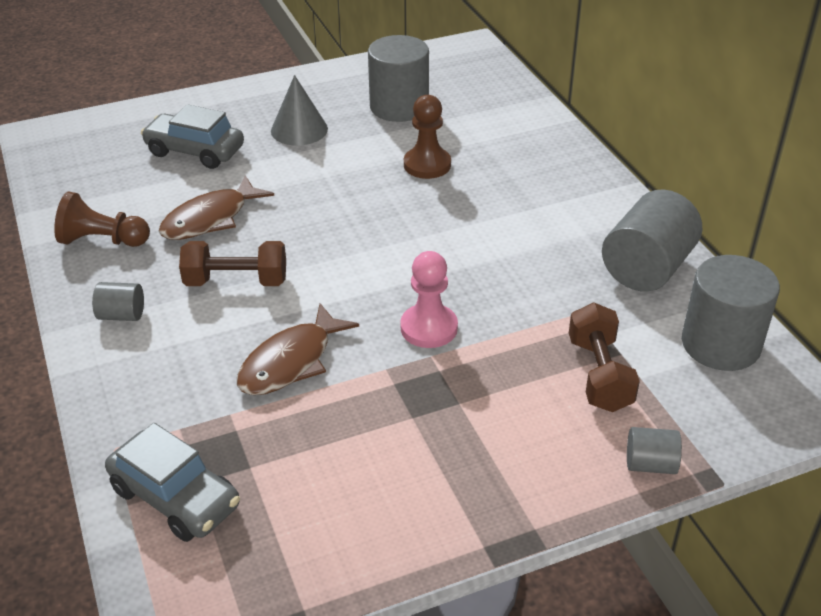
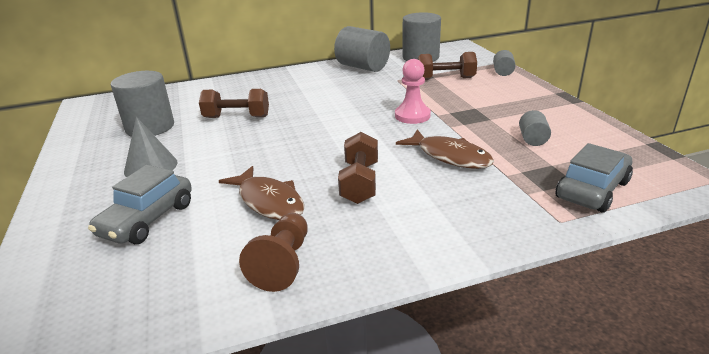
camera: 85 degrees left, 10 degrees down
(122, 315) = (401, 236): grey cylinder -> grey cylinder (532, 139)
(427, 165) = (237, 117): brown pawn -> brown dumbbell

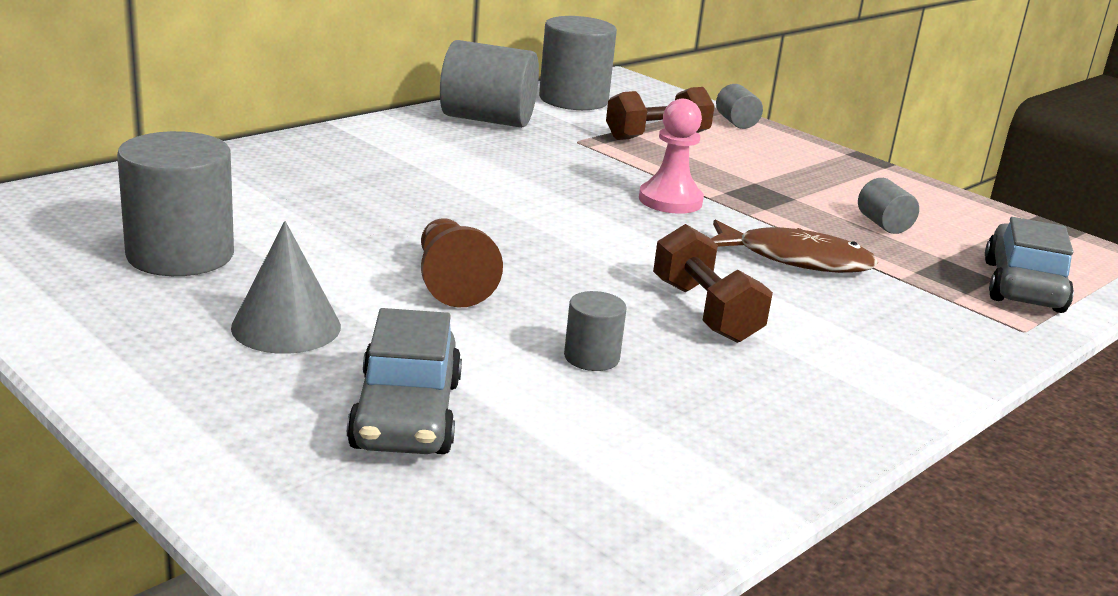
camera: 30 degrees left, 5 degrees down
(237, 117) = (349, 223): brown dumbbell -> none
(269, 201) = (591, 357): brown fish -> grey cylinder
(283, 263) = (724, 441): brown pawn -> brown pawn (451, 282)

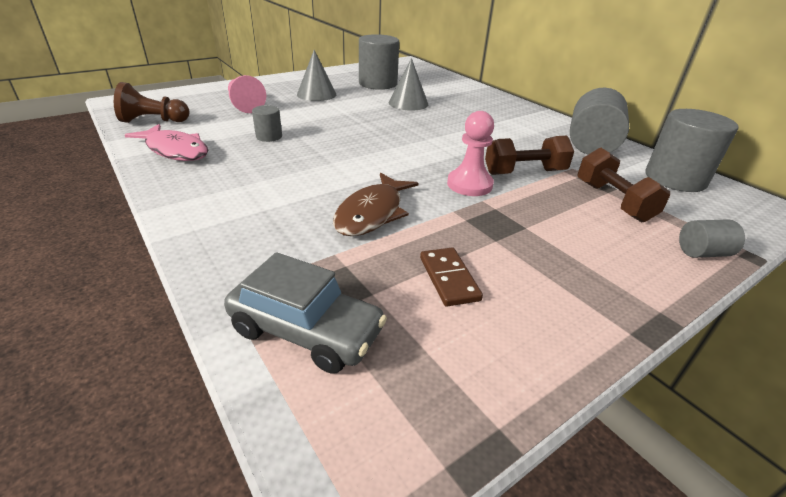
camera: 100 degrees right, 10 degrees up
(330, 226) = (408, 103): none -> grey cone
(406, 415) = (245, 105): grey car -> pink pawn
(451, 282) = (349, 119): brown pawn -> brown pawn (153, 121)
(705, 312) = (303, 168): brown dumbbell -> brown dumbbell (524, 172)
(723, 452) = (175, 150): none -> pink fish
(883, 225) = (448, 279): grey cylinder -> brown domino

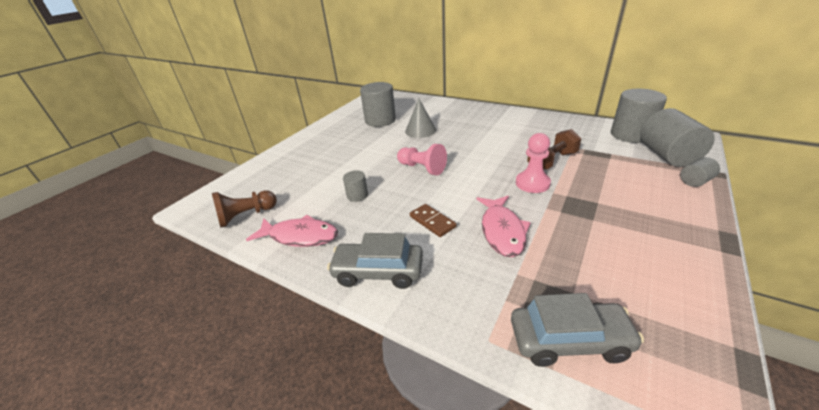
camera: 20 degrees left, 0 degrees up
(203, 201) = (378, 272): none -> grey car
(245, 105) = (304, 173): pink pawn -> pink pawn (422, 168)
(316, 94) = (347, 144): grey cone -> none
(372, 213) = (502, 231): brown fish -> pink fish
(448, 279) = (600, 260): brown domino -> brown domino (432, 222)
(591, 145) = (564, 126): grey cylinder -> grey cylinder (667, 156)
(613, 201) = (619, 164): brown dumbbell -> none

